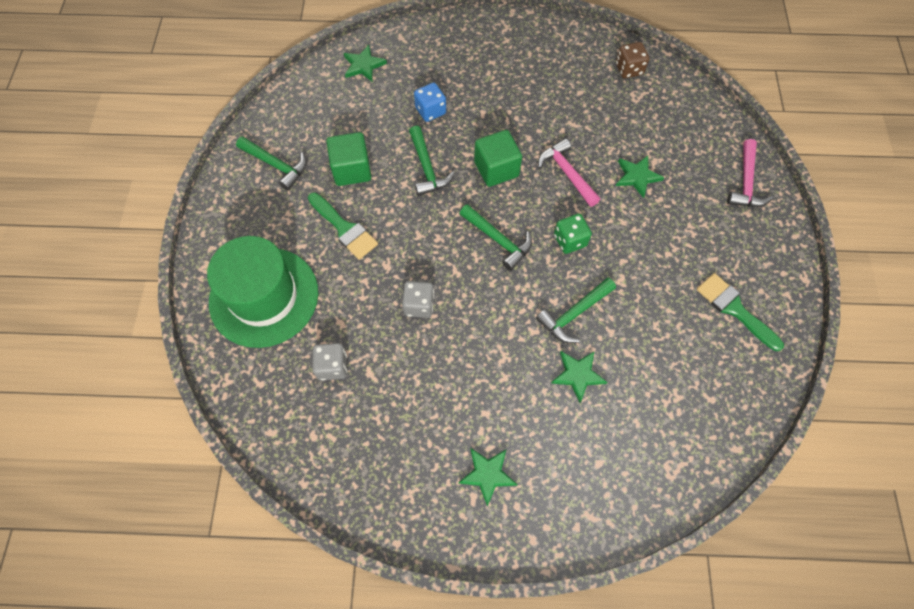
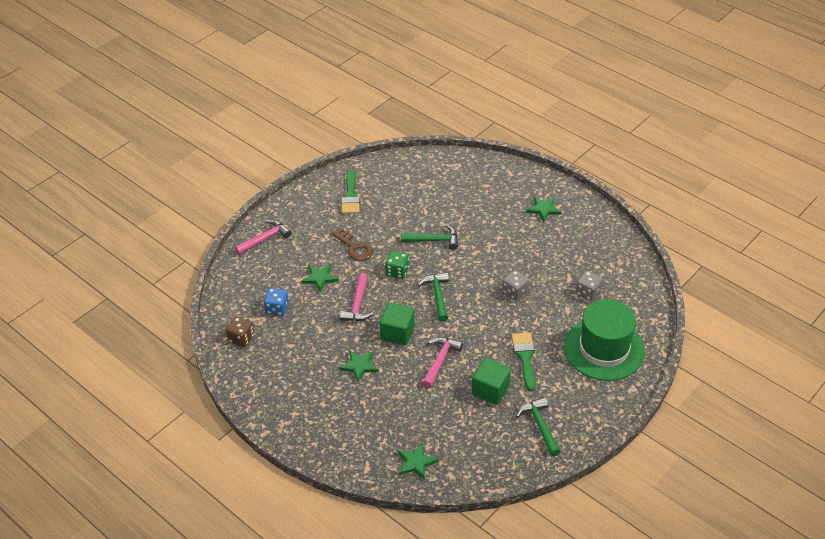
camera: 140 degrees left, 20 degrees down
(427, 168) = (440, 361): green hammer -> pink hammer
(430, 111) = (401, 396): blue dice -> blue dice (277, 308)
(578, 375) = (460, 217): green star -> green star (359, 366)
(646, 239) = (355, 248): none -> brown key

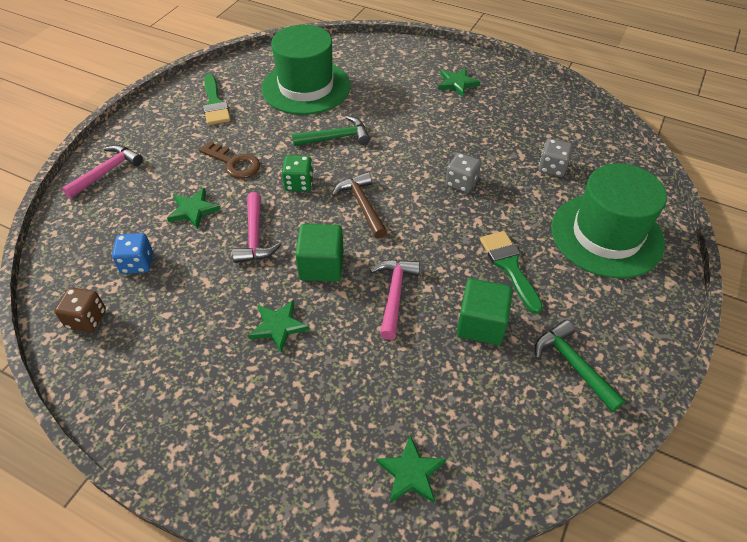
camera: 15 degrees left, 5 degrees up
(423, 193) = (306, 87): none -> green hat
(437, 296) = (362, 205): green hammer -> brown hammer

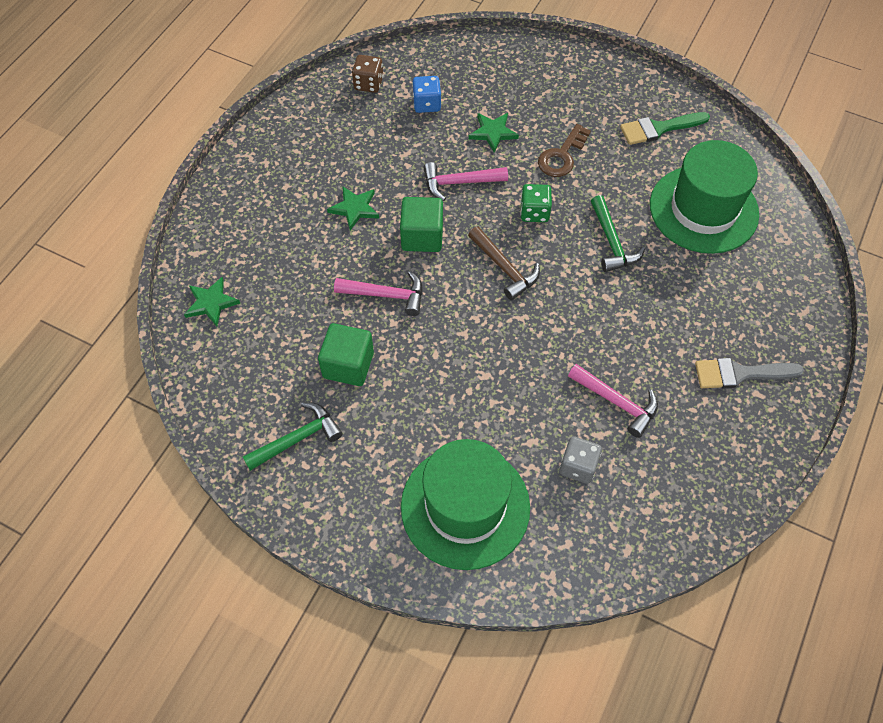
camera: 90 degrees right, 10 degrees up
(107, 172) = (541, 62): pink hammer -> pink hammer (617, 402)
(362, 205) = (504, 268): brown hammer -> brown hammer turned 75 degrees clockwise
(457, 83) = (740, 374): green star -> grey brush
(461, 183) = (544, 363): grey dice -> none
(509, 266) = (419, 398): green brush -> none

